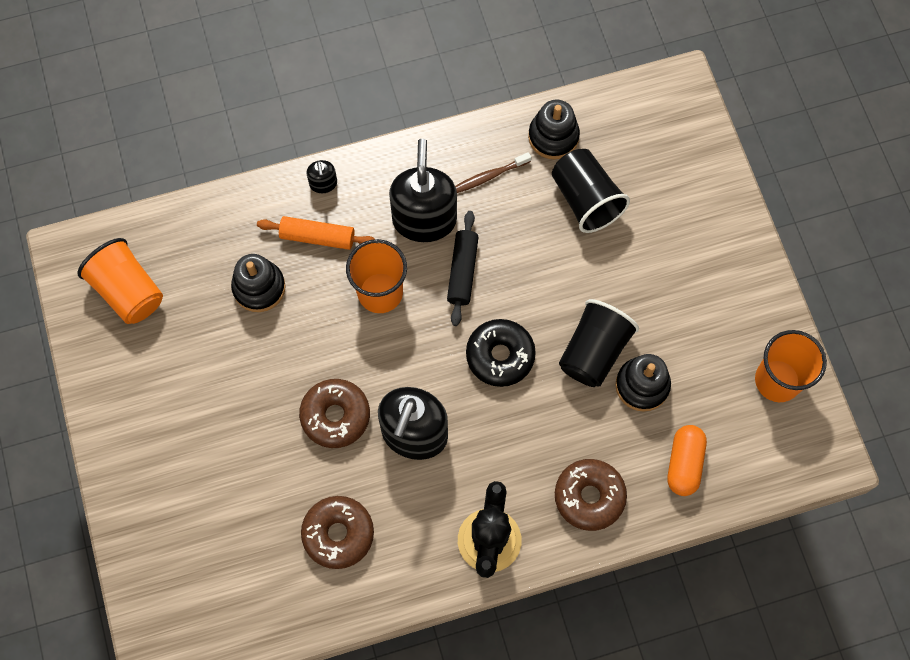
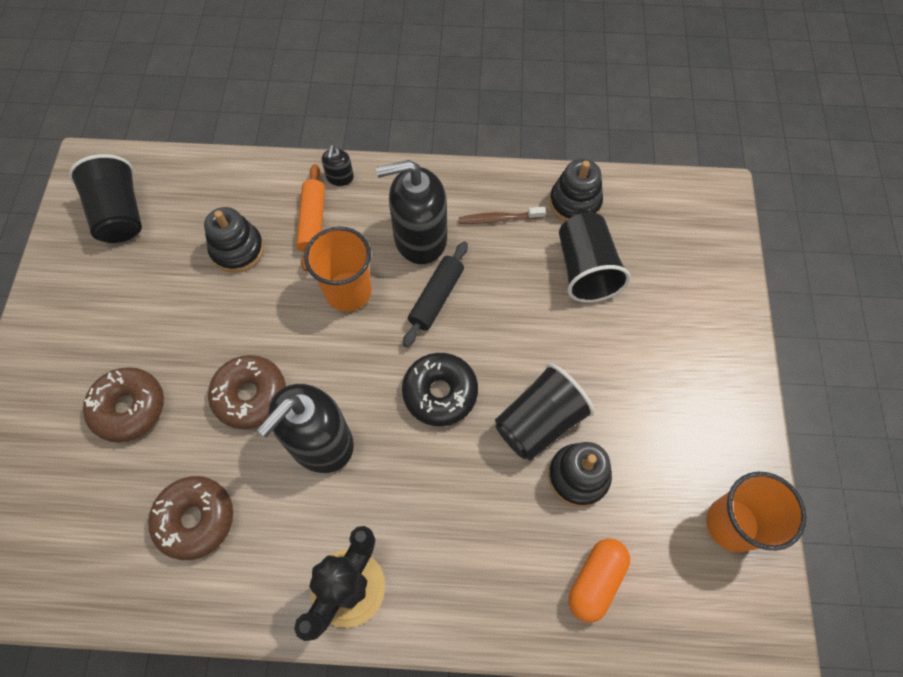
camera: 20 degrees right, 5 degrees down
(128, 291) = (120, 214): orange cup -> black cup
(317, 237) = (313, 222): orange rolling pin -> orange rolling pin turned 60 degrees clockwise
(424, 219) = (420, 238): black soap dispenser -> black soap dispenser turned 120 degrees counterclockwise
(589, 497) = (476, 579): brown donut -> brown donut (129, 408)

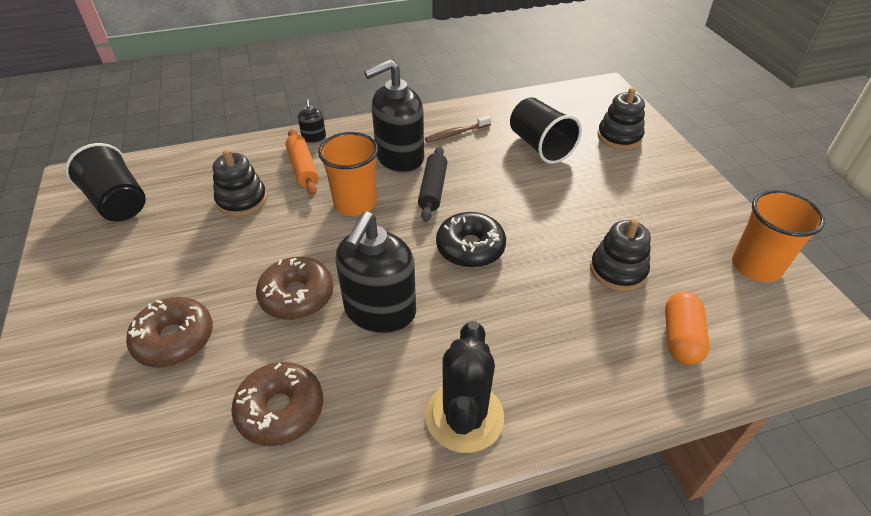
camera: 20 degrees left, 20 degrees down
(539, 422) = (563, 244): black cup -> none
(575, 202) = (508, 113): black stacking toy -> black stacking toy (619, 137)

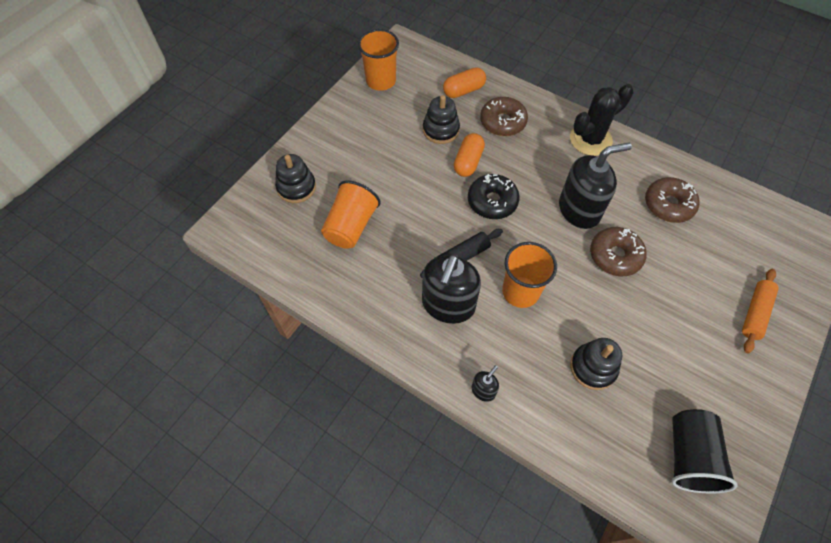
camera: 130 degrees left, 15 degrees up
(174, 339) = (701, 286): brown donut -> brown donut (502, 122)
(303, 168) = (523, 360): orange rolling pin -> orange rolling pin (755, 313)
(399, 158) = (448, 305): black soap dispenser -> black soap dispenser turned 90 degrees clockwise
(456, 133) = (382, 290): brown toothbrush -> none
(540, 146) = (351, 226): black cup -> orange cup
(544, 263) = (468, 162): none -> orange capsule

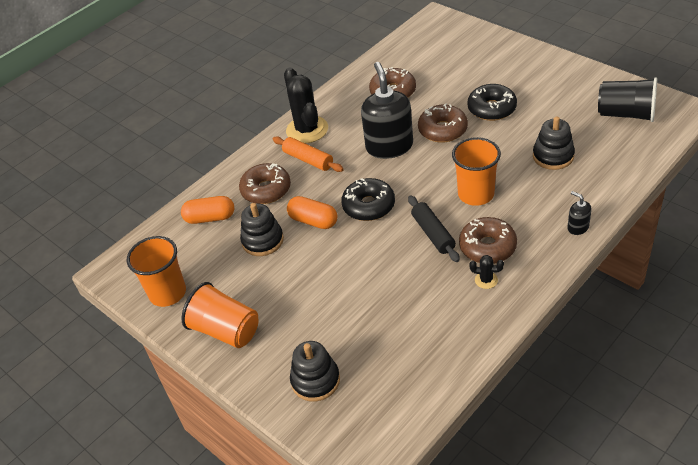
camera: 75 degrees left, 15 degrees down
(351, 226) = (382, 325): orange cup -> orange cup (226, 330)
(405, 305) = (486, 280): none -> black cactus
(448, 305) = (487, 247): black soap dispenser -> brown donut
(463, 90) = (210, 218): orange capsule -> orange capsule turned 75 degrees counterclockwise
(662, 302) = (492, 109): none -> black donut
(755, 313) = (503, 63): orange rolling pin -> orange rolling pin (308, 160)

